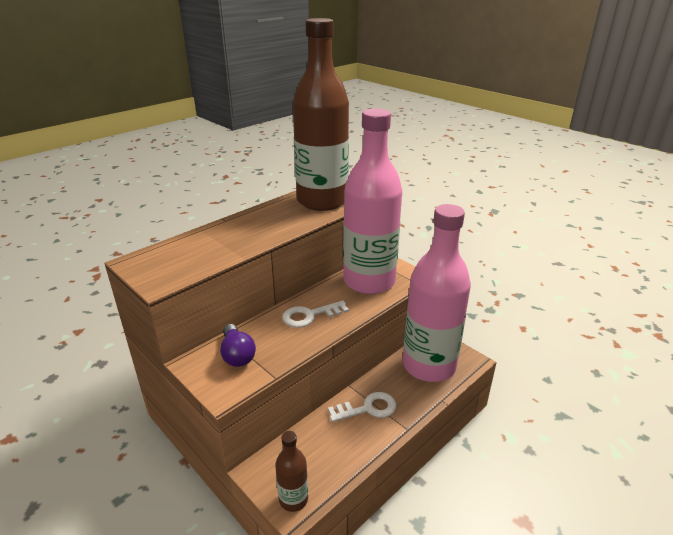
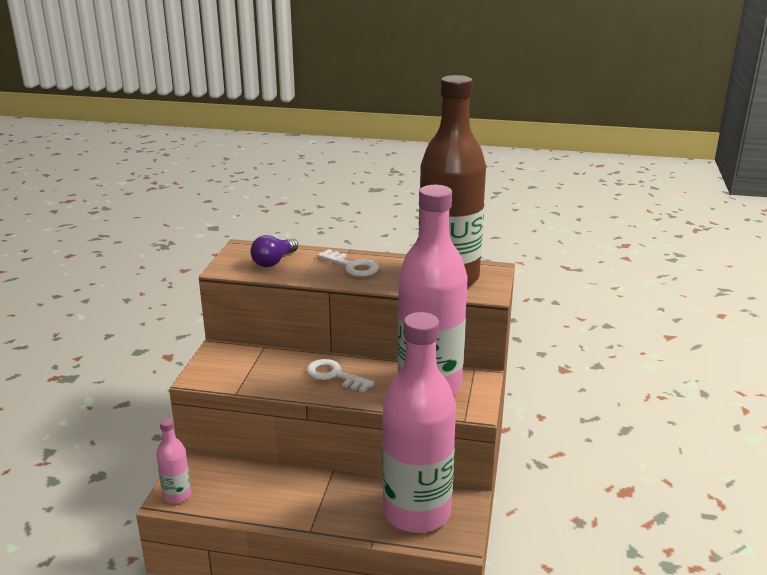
camera: 55 degrees right, 5 degrees down
(237, 355) = (245, 364): purple light bulb -> purple light bulb (274, 261)
(293, 499) = (177, 495): brown bottle -> pink bottle
(368, 408) = (313, 494): white key -> white key (352, 266)

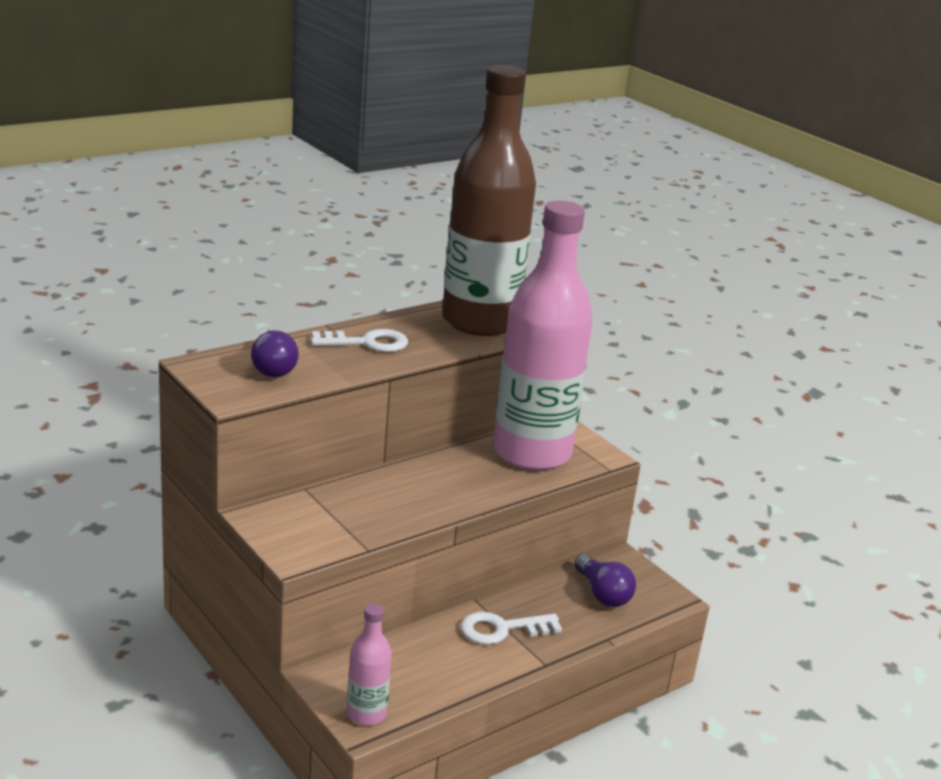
camera: 50 degrees left, 0 degrees up
(334, 375) = (432, 483): white key -> white key (502, 629)
(416, 512) = (602, 594): pink bottle -> purple light bulb

